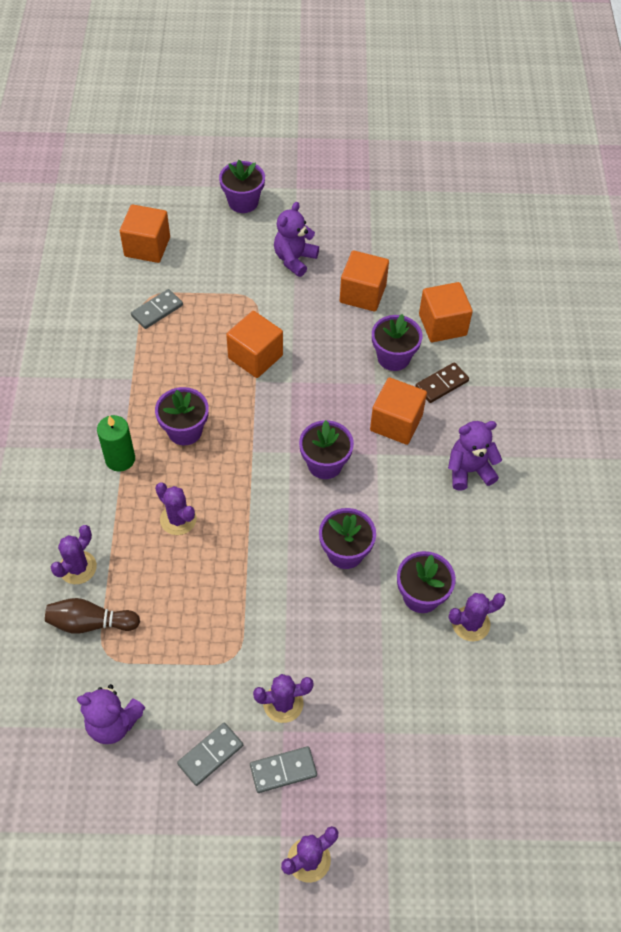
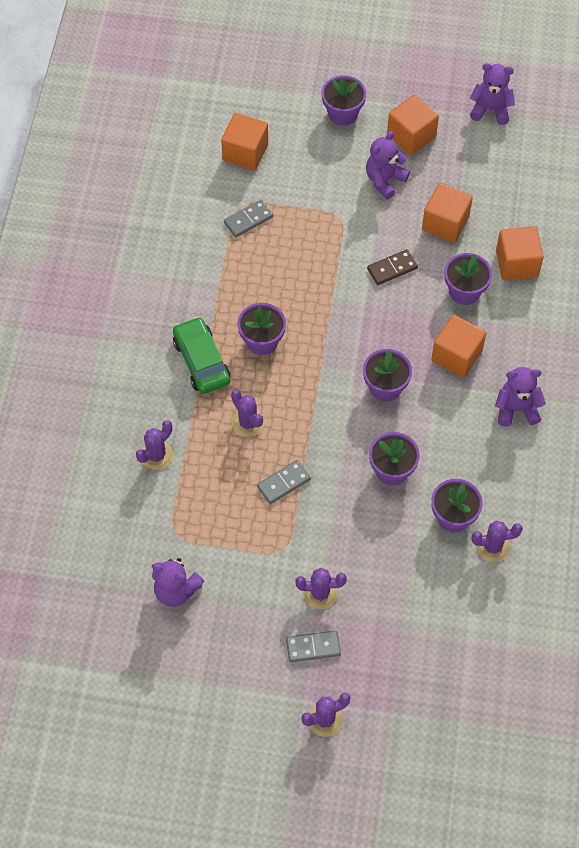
camera: 10 degrees right, 5 degrees up
(90, 623) = (164, 505): brown bowling pin -> none
(120, 459) = (201, 361): green candle -> green car
(210, 754) = (254, 626): grey domino -> grey domino (283, 483)
(255, 357) = (335, 276): orange cube -> orange cube (411, 136)
(390, 185) = (490, 109): none -> purple teddy bear
(441, 384) = (505, 323): brown domino -> brown domino (392, 268)

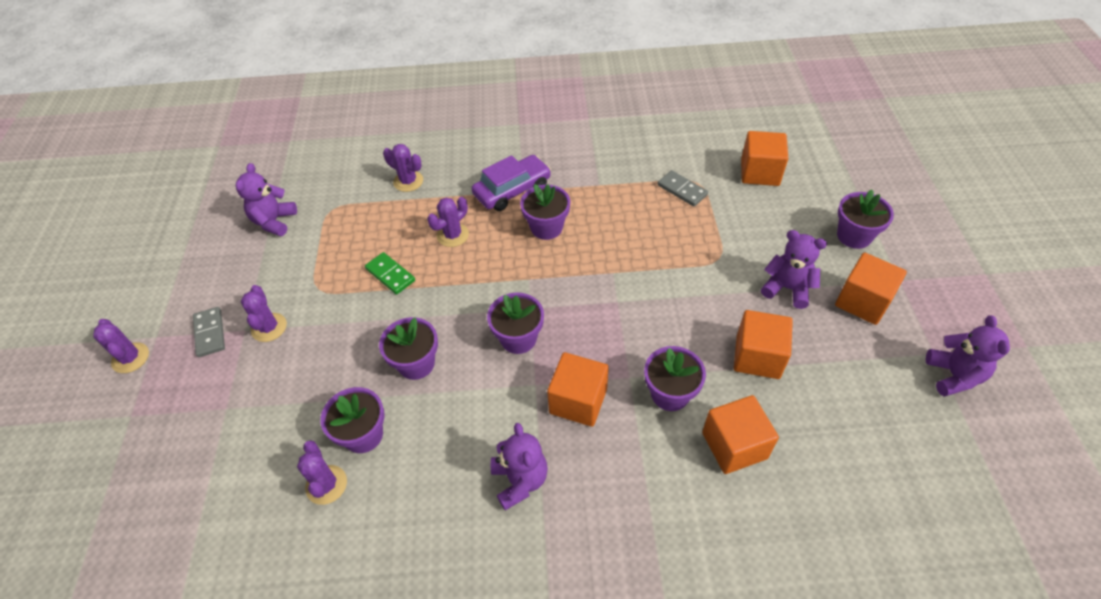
camera: 80 degrees right, 10 degrees down
(201, 361) = (512, 190): green car -> purple car
(283, 483) = (390, 275): grey domino -> green domino
(392, 268) = (673, 316): brown domino -> none

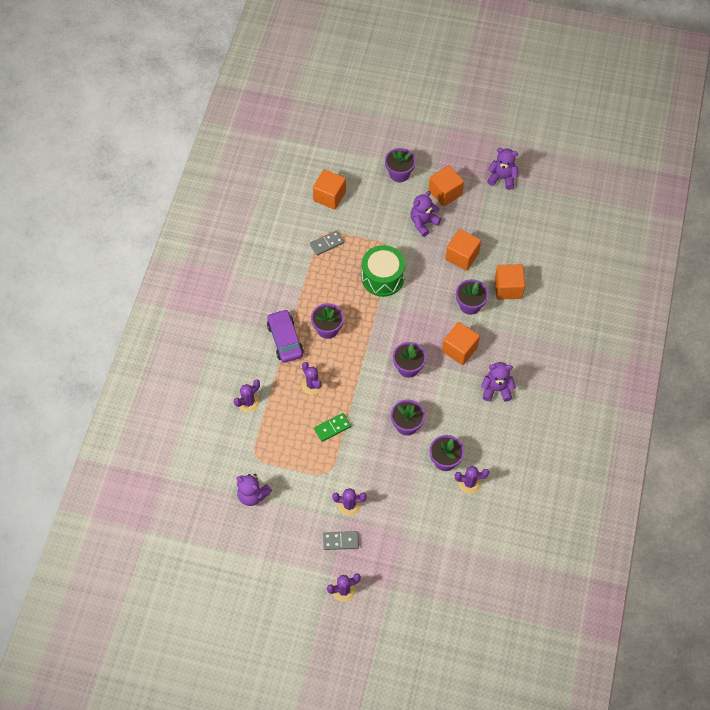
camera: 75 degrees left, 10 degrees up
(660, 265) = (382, 278): none -> green drum

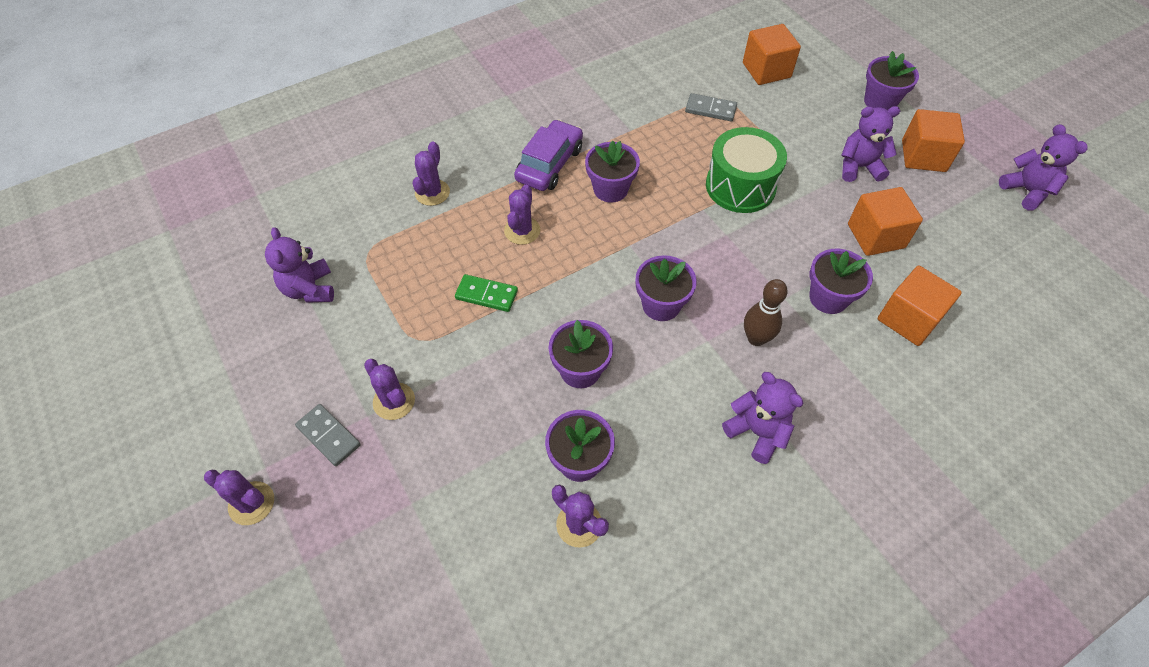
camera: 45 degrees right, 5 degrees down
(248, 402) = (432, 193): purple cactus -> purple cactus turned 75 degrees counterclockwise
(459, 349) = (756, 338): orange cube -> brown bowling pin

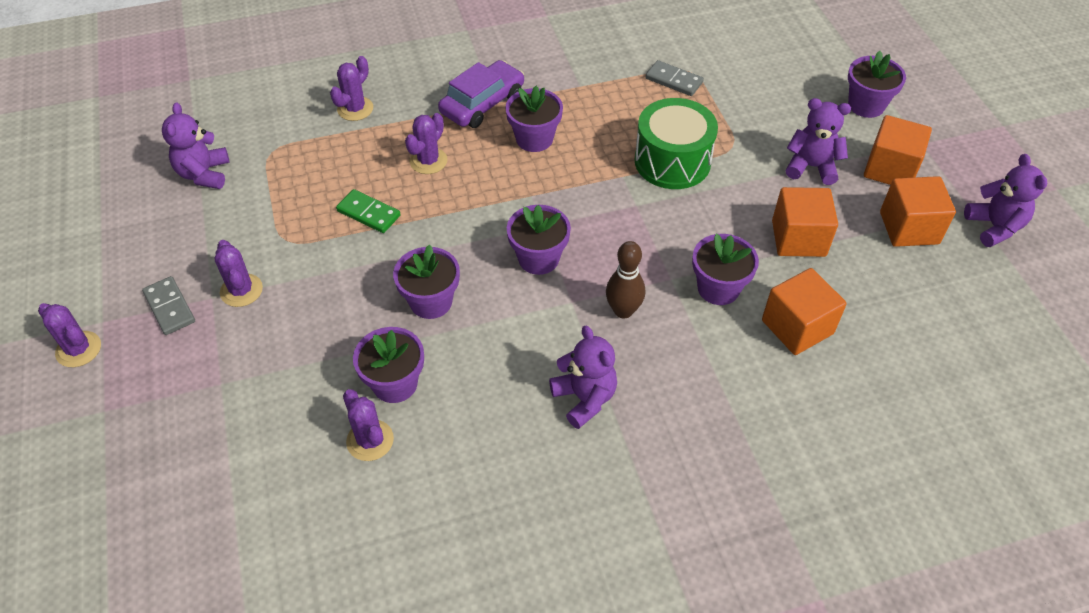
camera: 15 degrees right, 5 degrees down
(766, 70) = (752, 52): orange cube -> orange cube (909, 228)

